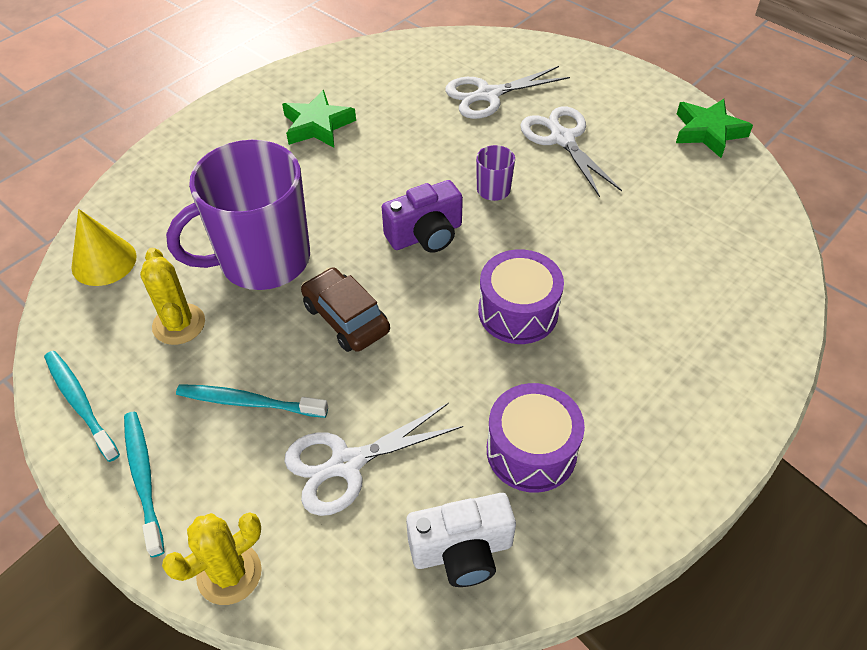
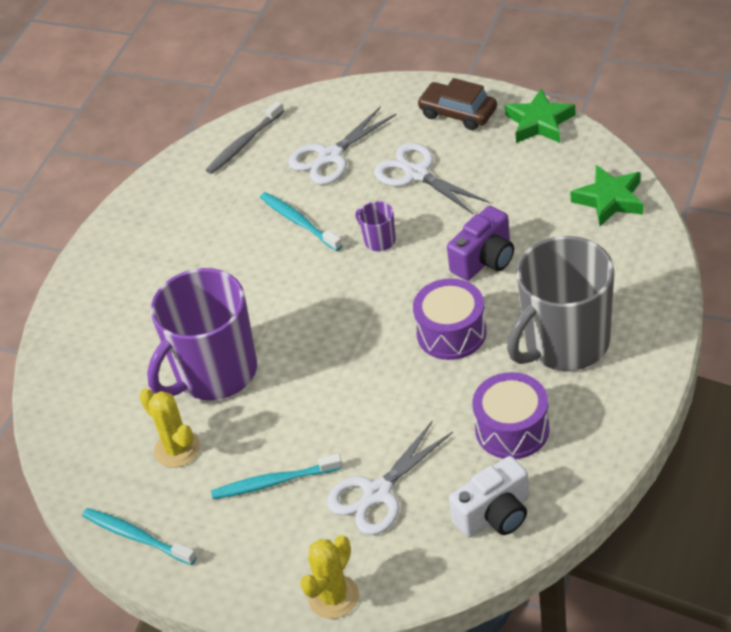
camera: 15 degrees left, 5 degrees down
(104, 261) = (76, 426): yellow cone -> none
(143, 479) = (226, 566): turquoise toothbrush -> turquoise toothbrush (299, 222)
(317, 125) = (190, 240): green star -> green star (610, 200)
(346, 318) = (314, 391): brown car -> brown car (458, 113)
(416, 58) = (244, 143): none -> grey toothbrush
(425, 235) = (343, 300): purple camera -> purple camera (484, 259)
(636, 372) = (565, 343): none -> grey mug

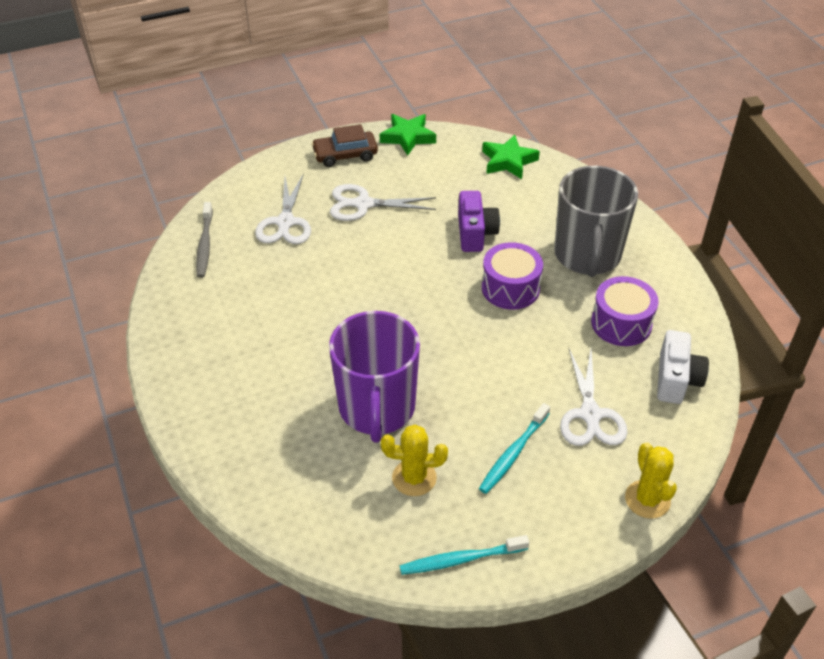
camera: 50 degrees left, 0 degrees up
(299, 222) = (314, 275): turquoise toothbrush -> none
(379, 240) = (389, 258): purple mug -> none

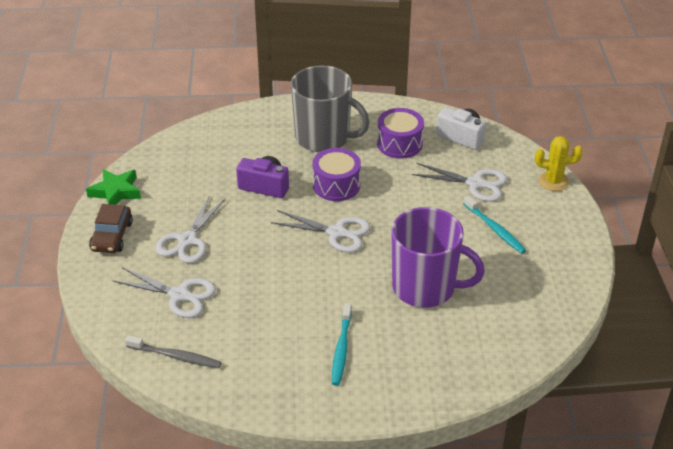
camera: 70 degrees left, 5 degrees down
(414, 478) = (498, 284): yellow cactus -> none
(431, 309) = (336, 233): none -> white scissors
(461, 559) = (574, 278): turquoise toothbrush -> turquoise toothbrush (341, 349)
(508, 161) = (190, 144): green star -> none

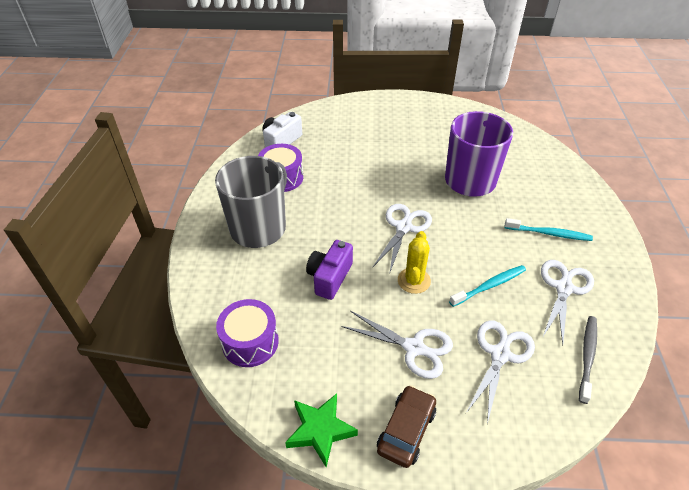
camera: 85 degrees left, 5 degrees up
(112, 236) = (406, 430): brown car -> brown car turned 75 degrees counterclockwise
(336, 185) = (335, 223): purple drum -> purple drum (250, 342)
(475, 183) = (345, 141): white scissors -> white scissors (563, 288)
(495, 229) = (401, 137): turquoise toothbrush -> turquoise toothbrush (489, 286)
(553, 181) = (347, 103): yellow cactus -> yellow cactus (414, 281)

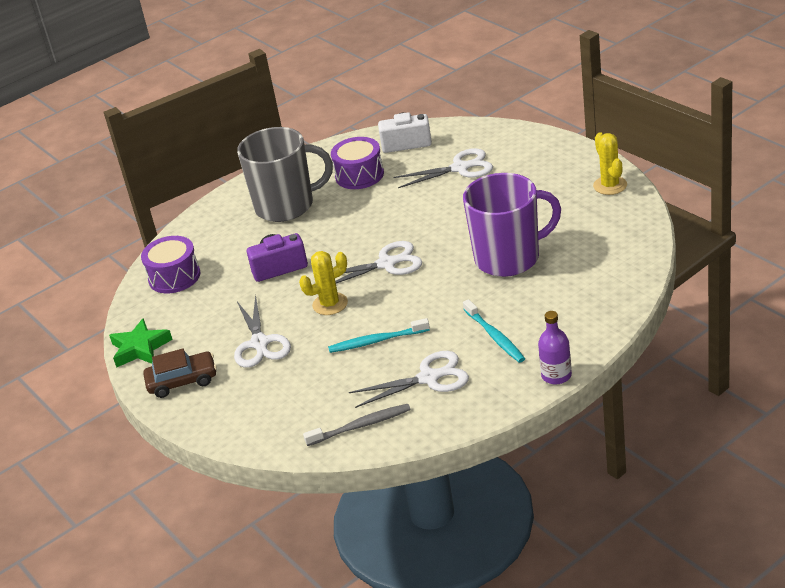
camera: 55 degrees right, 10 degrees down
(450, 109) = (610, 185): none -> yellow cactus
(489, 286) = (376, 341): turquoise toothbrush -> turquoise toothbrush turned 150 degrees clockwise
(500, 354) = (305, 384): white scissors -> white scissors (460, 168)
(621, 235) = (556, 375): none -> purple bottle

